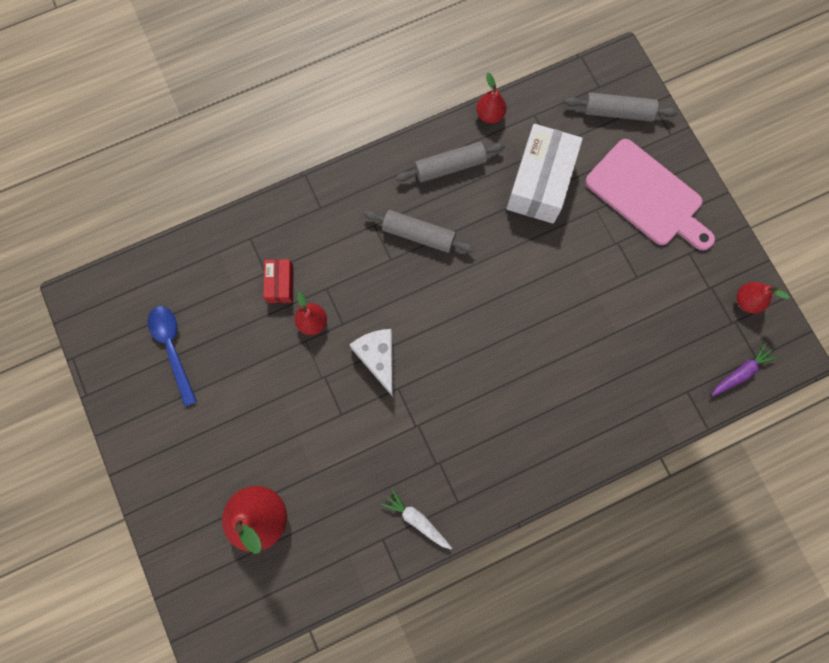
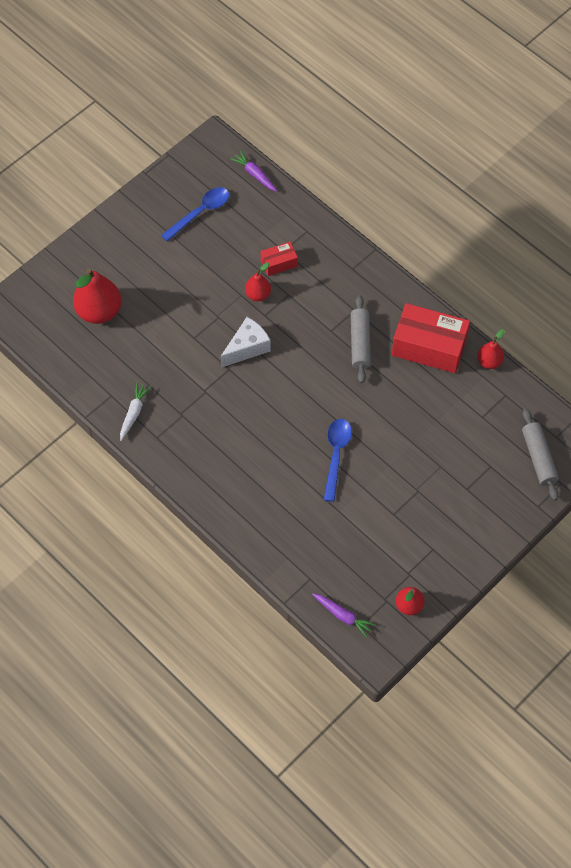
camera: 70 degrees right, 15 degrees down
(148, 268) = (255, 174): none -> purple carrot
(450, 166) = (429, 347): grey rolling pin -> red box
(540, 183) = (445, 417): white box -> none
(548, 310) = (336, 455): none -> blue spoon
(647, 196) = (471, 502): pink cutting board -> none

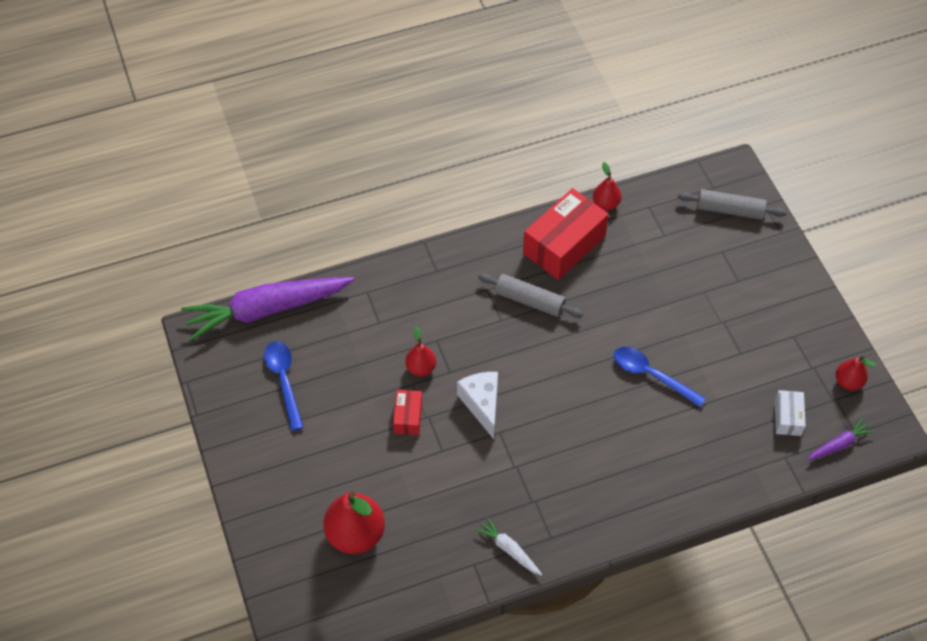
camera: 65 degrees left, 5 degrees down
(255, 174) = (266, 310): purple carrot -> purple carrot, size x2.34
(279, 263) = (392, 333): red box -> red box (408, 417)
(348, 569) = (787, 417): none -> white box

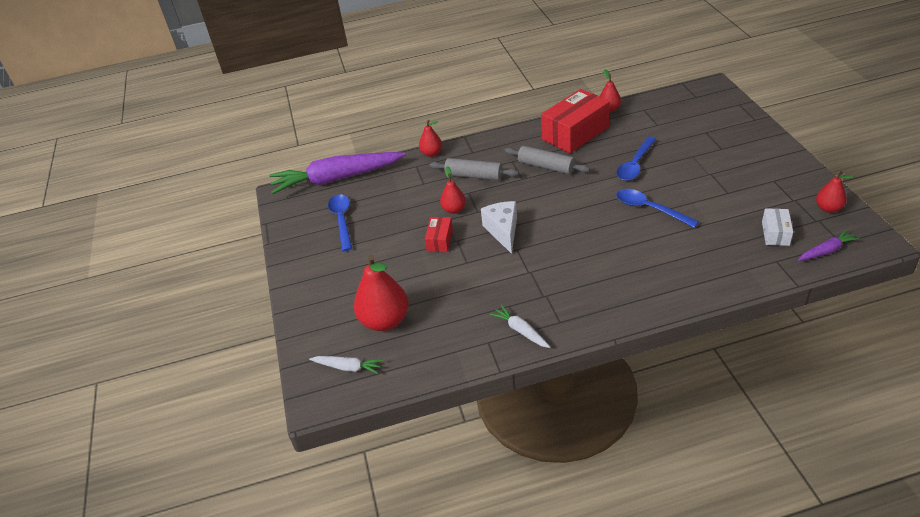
camera: 10 degrees right, 15 degrees down
(322, 597) = (348, 367): none -> white carrot
(384, 271) = (431, 153): none -> red pear
(636, 303) = (635, 165): none -> blue spoon
(730, 210) = (710, 108): grey rolling pin -> grey rolling pin (474, 176)

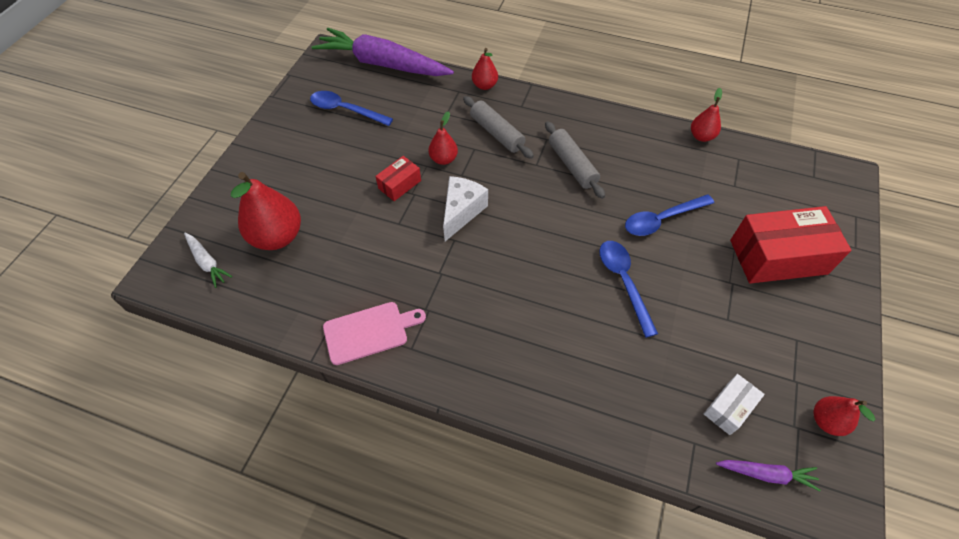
camera: 30 degrees right, 15 degrees up
(342, 220) = (345, 110): blue spoon -> blue spoon turned 90 degrees counterclockwise
(521, 331) = (369, 332): white carrot -> pink cutting board
(575, 133) = (638, 144): red box -> red box (778, 257)

